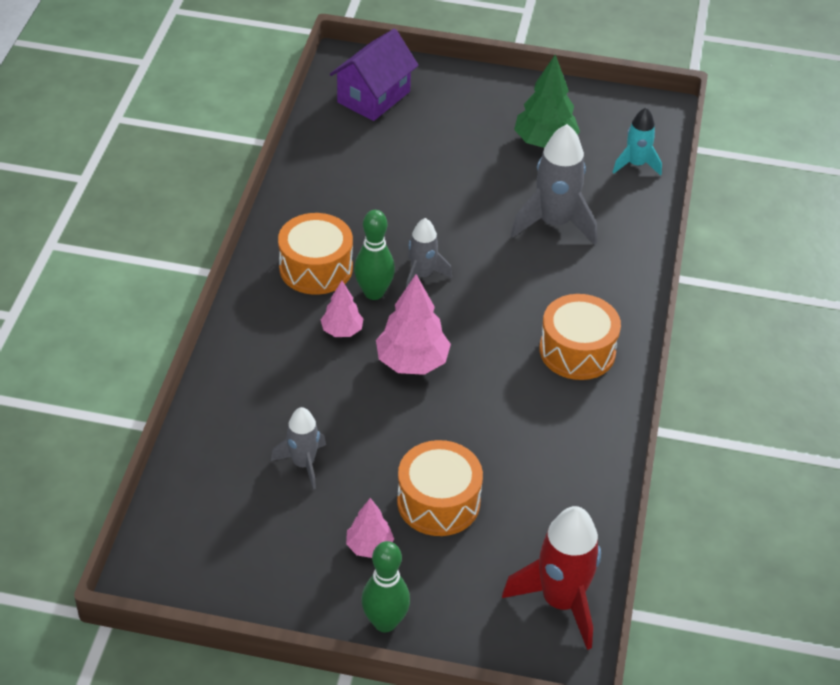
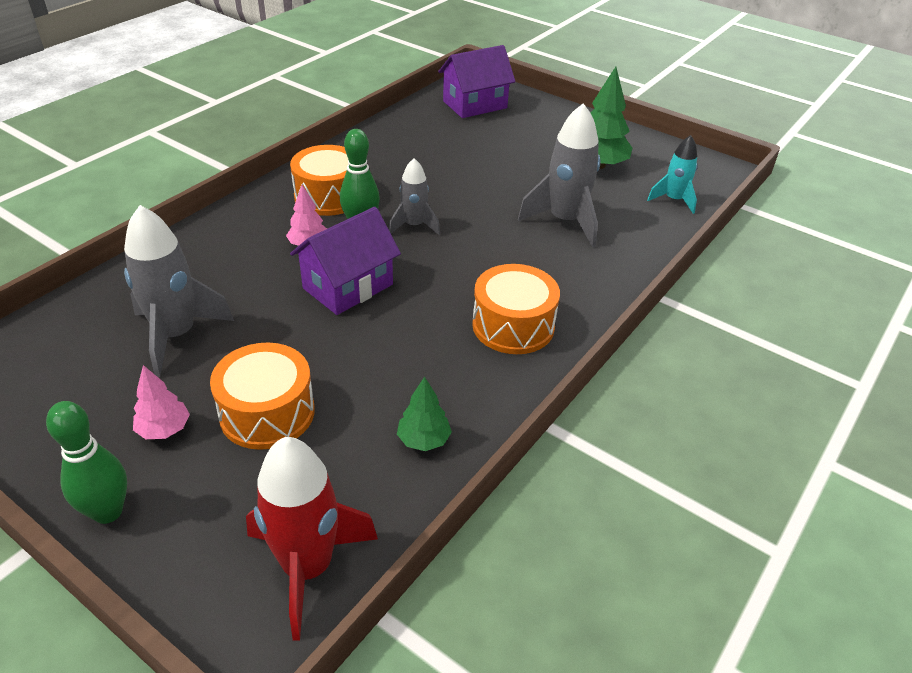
camera: 25 degrees right, 5 degrees down
(303, 464) = (176, 335): grey rocket -> grey rocket, size x1.68
(412, 362) = (348, 286): pink tree -> purple house
(574, 478) = (423, 440): none -> green tree

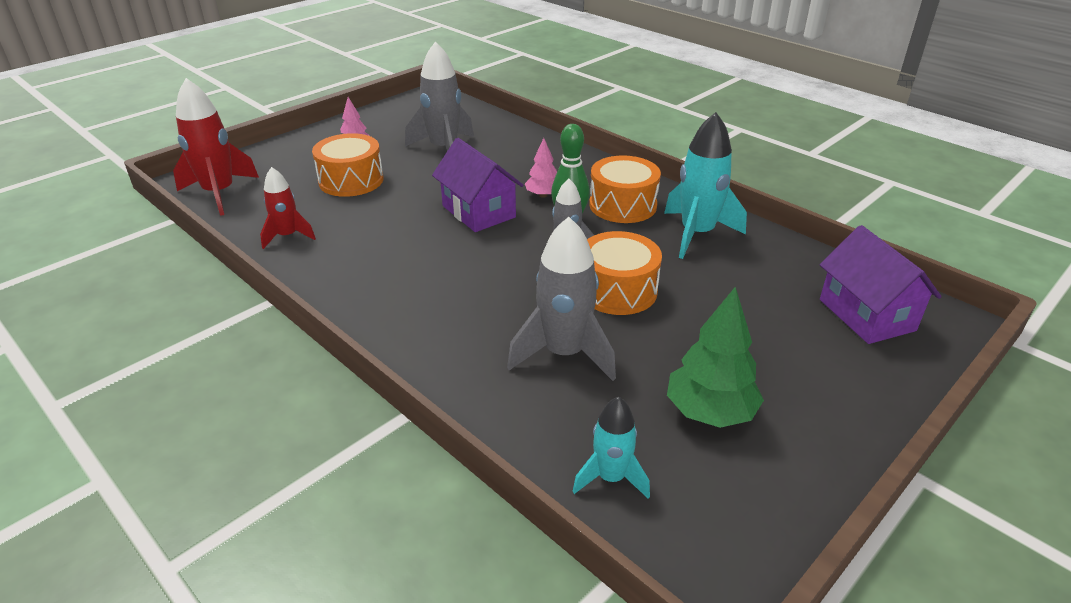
camera: 100 degrees right, 5 degrees down
(108, 512) = (304, 140): green bowling pin -> none
(378, 160) = (697, 234): none -> turquoise rocket
(423, 440) = (287, 236): green tree -> red rocket
(513, 325) = (393, 291): orange drum -> orange drum (617, 290)

